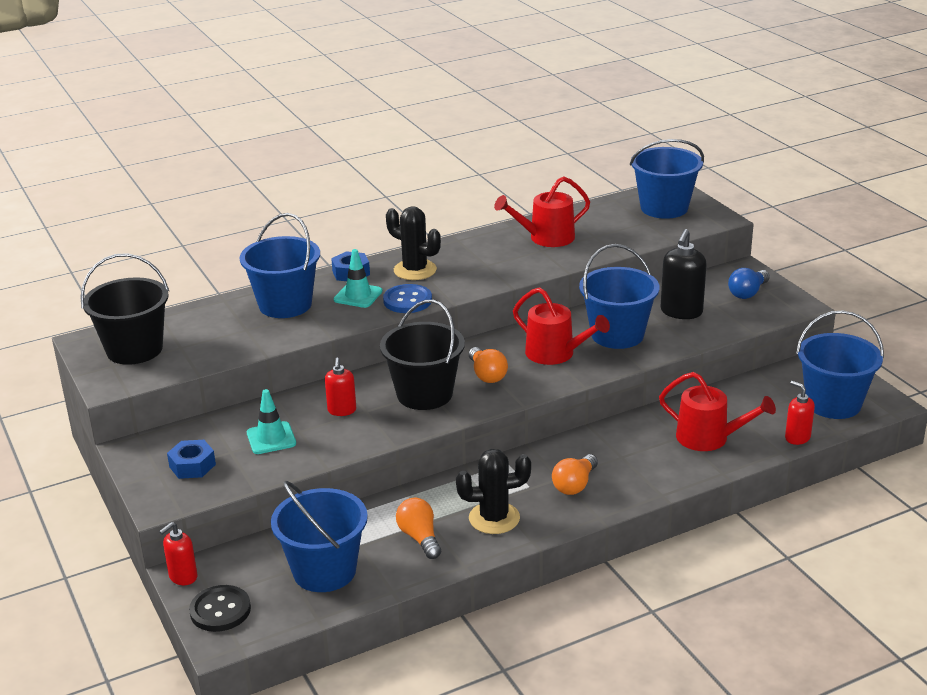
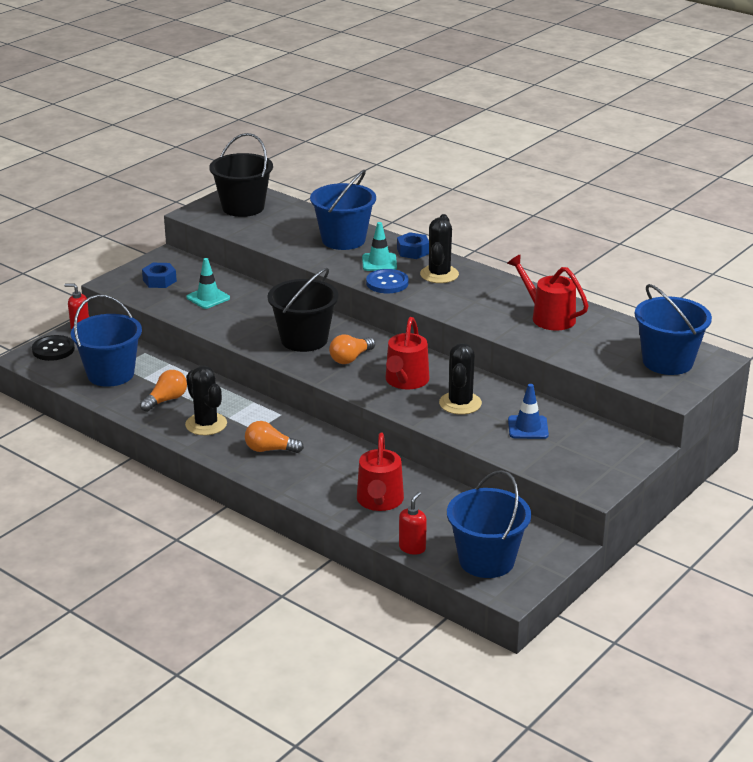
camera: 65 degrees right, 0 degrees up
(342, 410) = (260, 314): red soap dispenser -> none
(617, 335) = (460, 403): blue bucket -> black cactus
(681, 312) = (528, 427): black soap dispenser -> blue traffic cone
(748, 293) = (596, 457): blue light bulb -> none

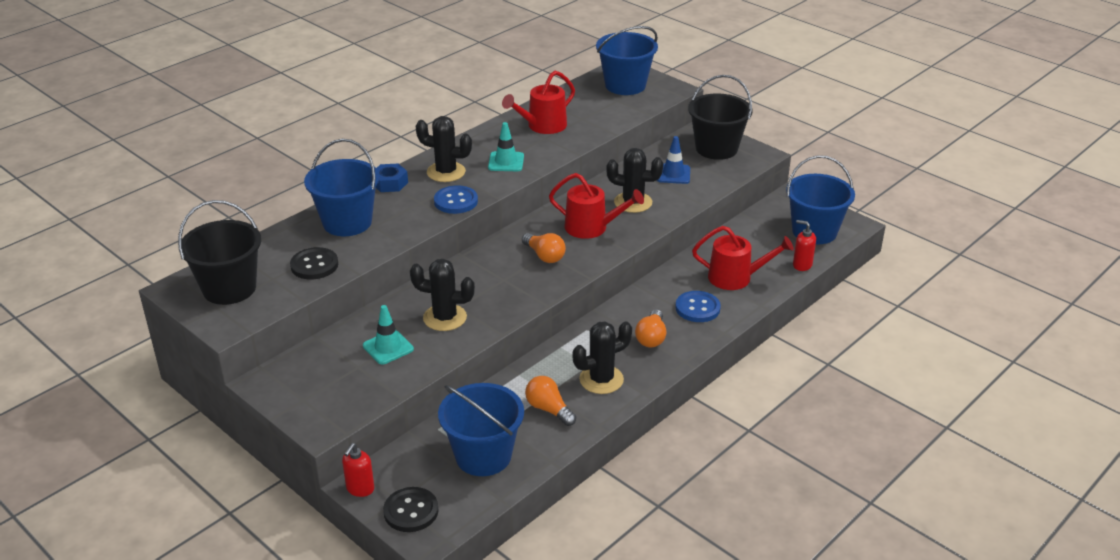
camera: 85 degrees left, 5 degrees up
(159, 280) = (330, 386): blue nut -> none
(249, 318) = (445, 318): none -> black cactus
(277, 234) = (314, 265): none -> black button
(304, 340) = (501, 283): black bucket -> black bucket (716, 148)
(321, 476) = (697, 308): none -> blue button
(379, 262) = (409, 203): turquoise traffic cone -> turquoise traffic cone (506, 162)

